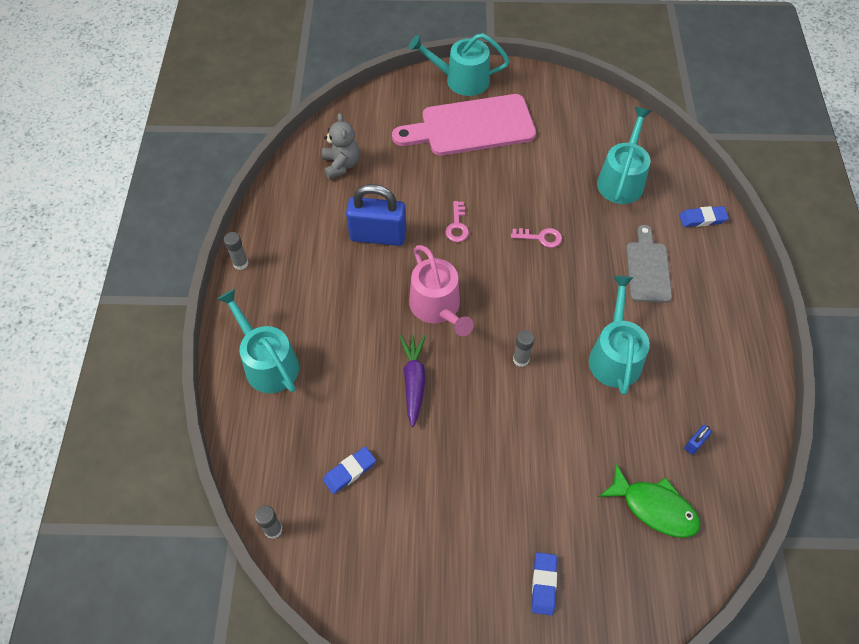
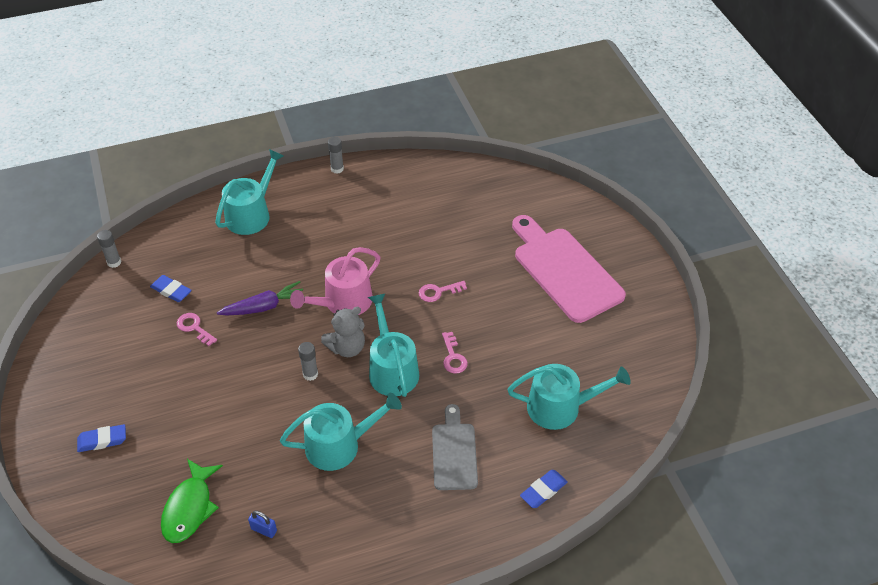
camera: 70 degrees right, 10 degrees down
(341, 165) = (468, 195): grey teddy bear -> grey teddy bear (347, 348)
(378, 235) = (402, 242): blue padlock -> none
(416, 457) = (194, 328): none -> pink key
(461, 80) = (622, 247): turquoise watering can -> turquoise watering can (392, 369)
(647, 268) = (454, 452): grey cutting board -> grey cutting board turned 75 degrees counterclockwise
(702, 219) = (543, 491): blue eraser -> blue eraser turned 75 degrees clockwise

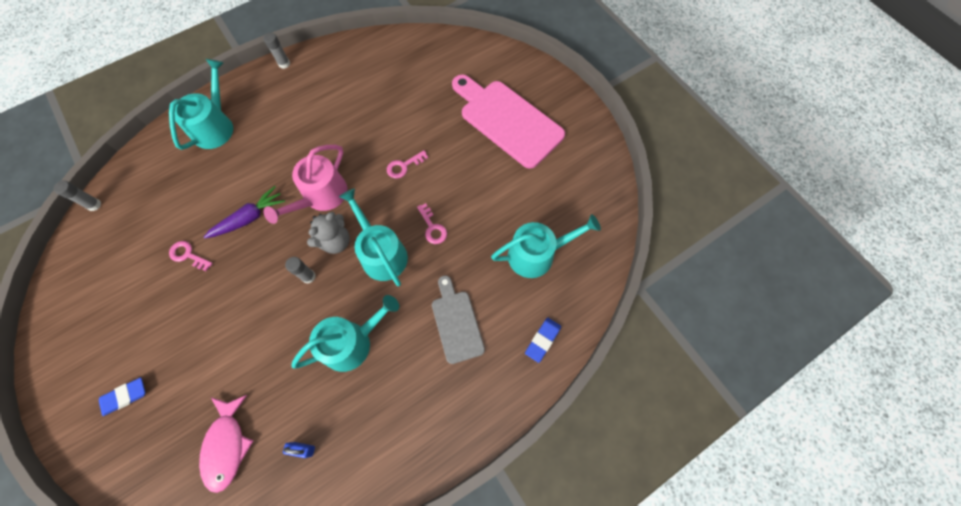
camera: 15 degrees left, 20 degrees up
(171, 291) = (157, 222): blue eraser -> none
(189, 508) = (227, 445): green fish -> pink fish

